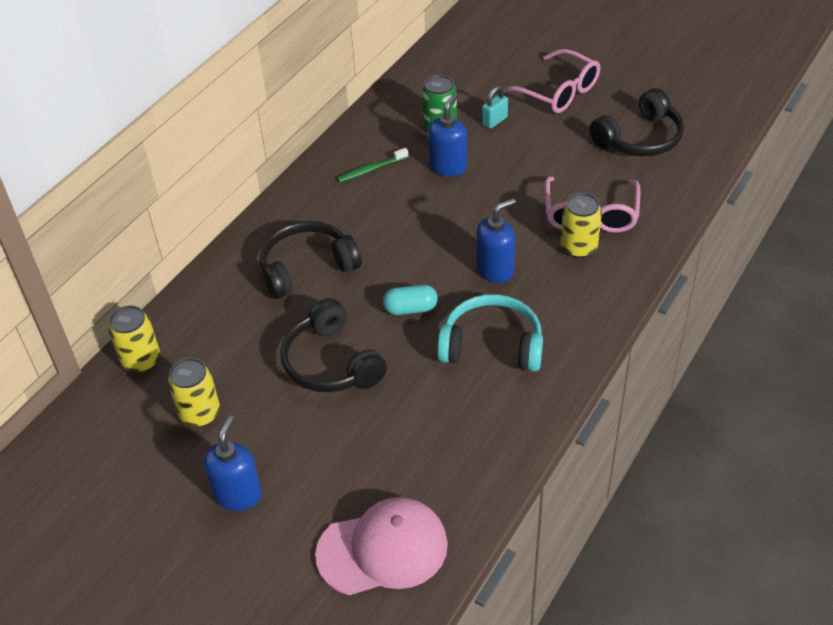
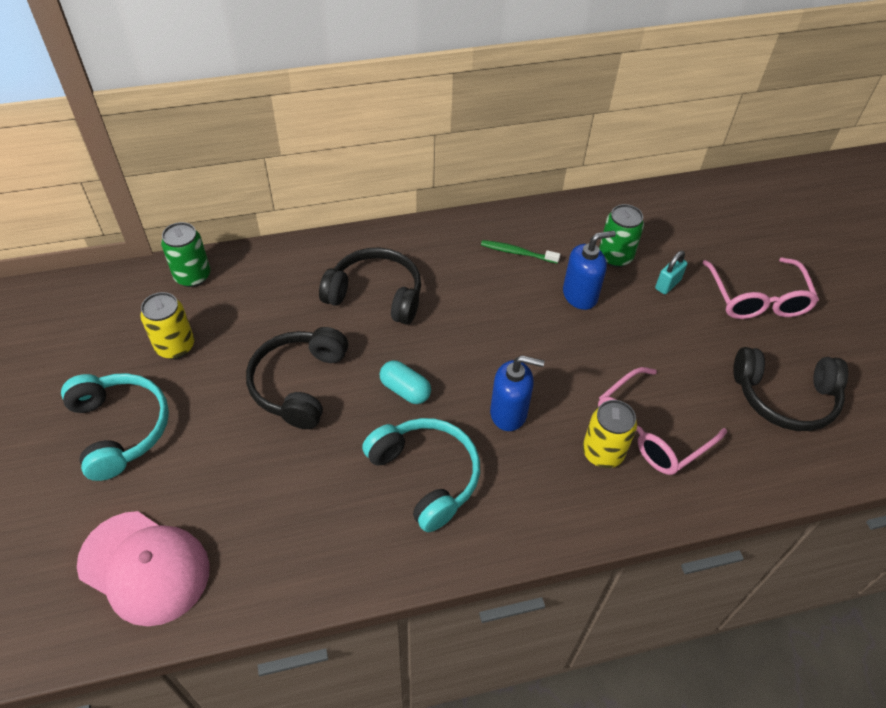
camera: 40 degrees right, 5 degrees up
(141, 360) = (192, 276): yellow can -> green can
(238, 494) = (120, 429): blue soap dispenser -> turquoise headphones
(495, 121) = (667, 284): turquoise padlock -> turquoise padlock turned 45 degrees counterclockwise

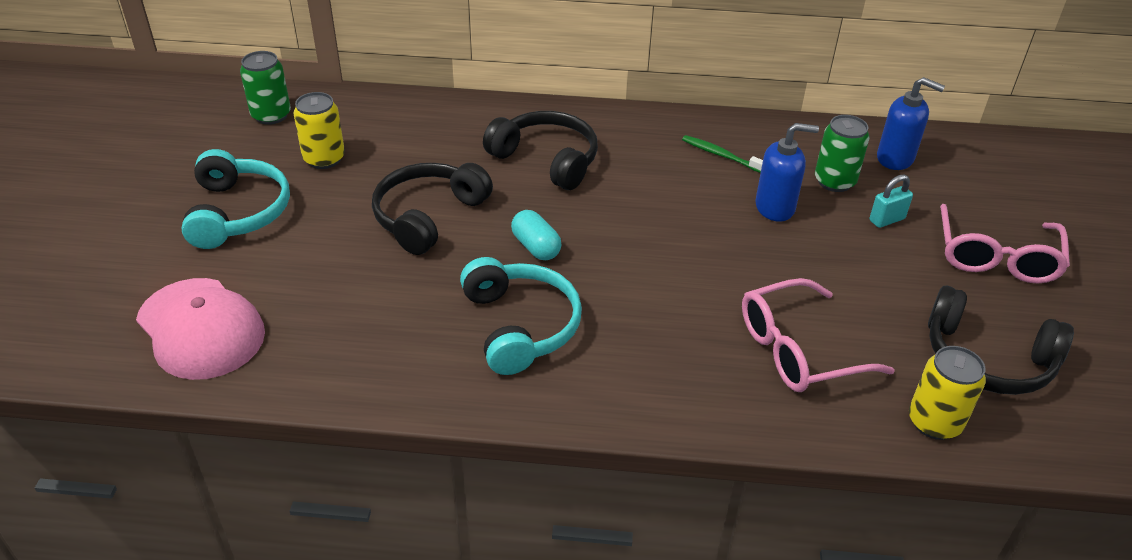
camera: 20 degrees right, 10 degrees down
(192, 276) = (370, 106): green can -> green can (271, 115)
(509, 413) = (640, 293): blue soap dispenser -> blue soap dispenser (895, 158)
(602, 452) = (731, 355): yellow can -> yellow can (934, 422)

